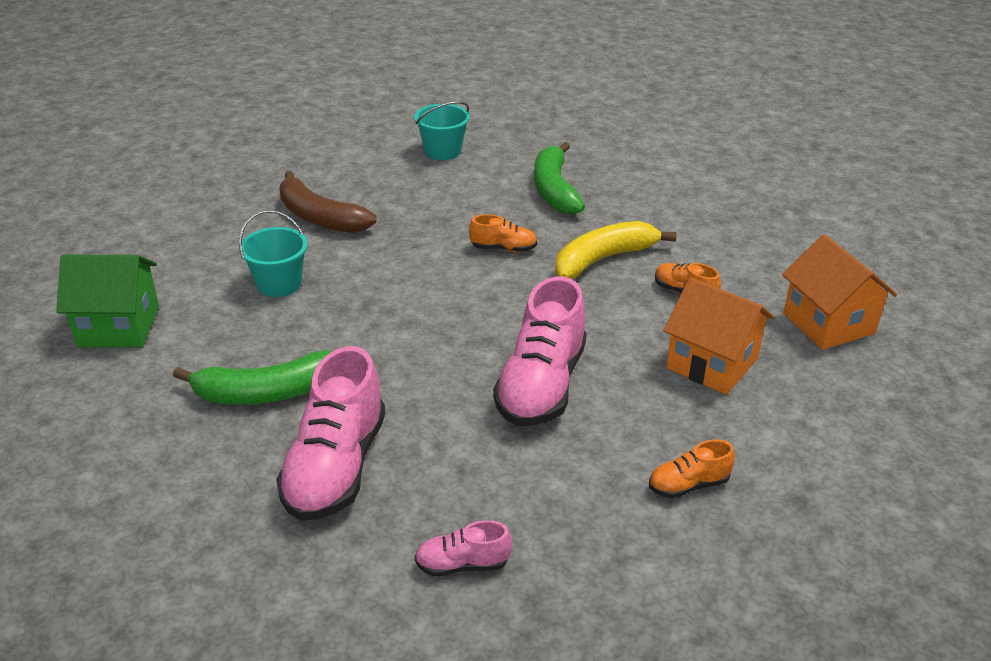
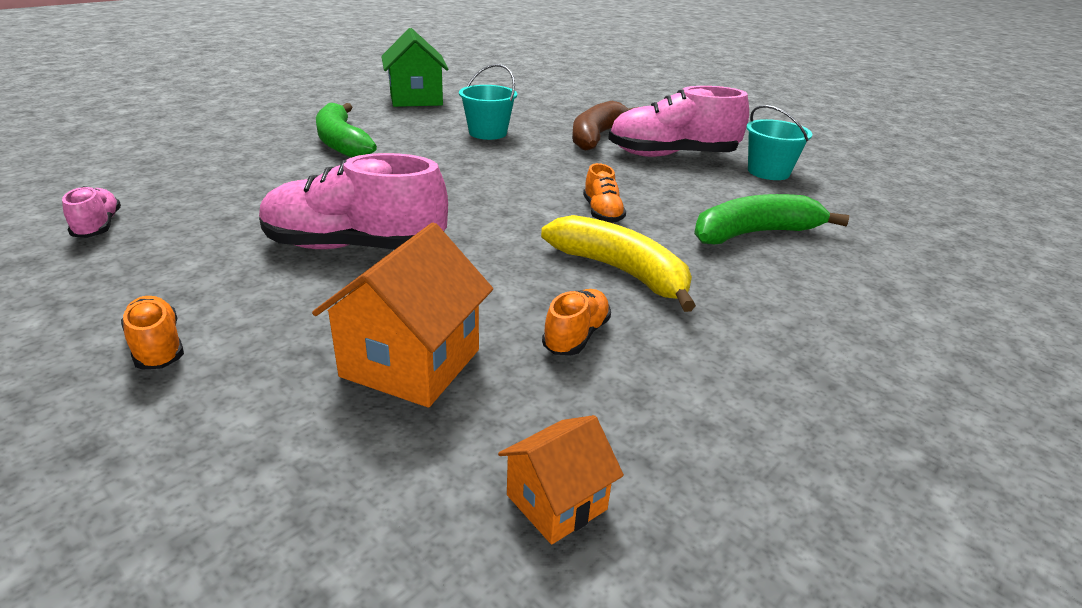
camera: 75 degrees right, 5 degrees down
(336, 467) = (244, 171): pink shoe -> pink shoe (672, 155)
(828, 323) = (556, 502): orange house -> orange house, size x0.57

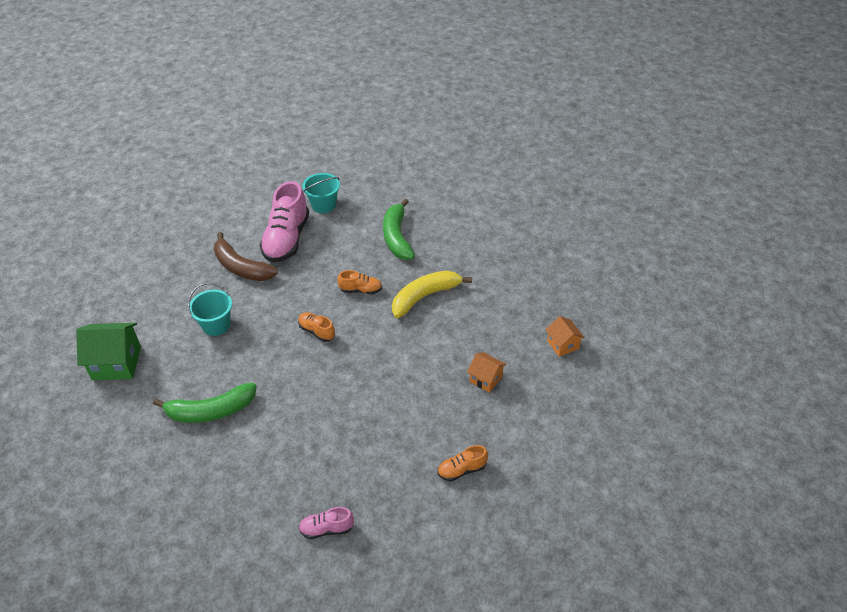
camera: 75 degrees left, 15 degrees up
(355, 247) = (379, 399): pink shoe -> none
(411, 363) = (486, 379): orange house -> orange house, size x0.57
(576, 336) = (474, 323): orange shoe -> orange shoe (317, 331)

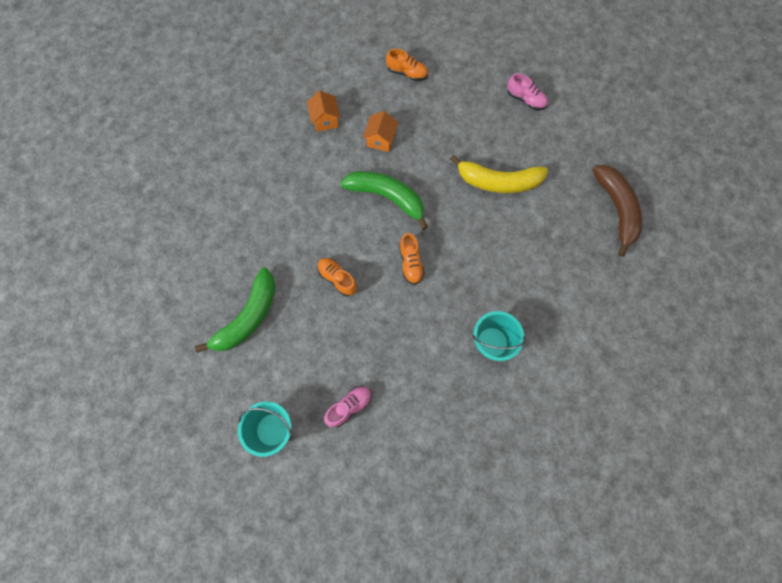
camera: 140 degrees left, 25 degrees up
(116, 363) = (606, 367): green house -> none
(211, 411) = (550, 250): green banana -> green banana (387, 197)
(241, 267) = (421, 402): brown banana -> brown banana (616, 209)
(287, 239) = (349, 406): pink shoe -> pink shoe, size x0.48
(425, 297) = (293, 227): yellow banana -> yellow banana (498, 181)
(563, 344) = (243, 103): orange house -> orange house (381, 140)

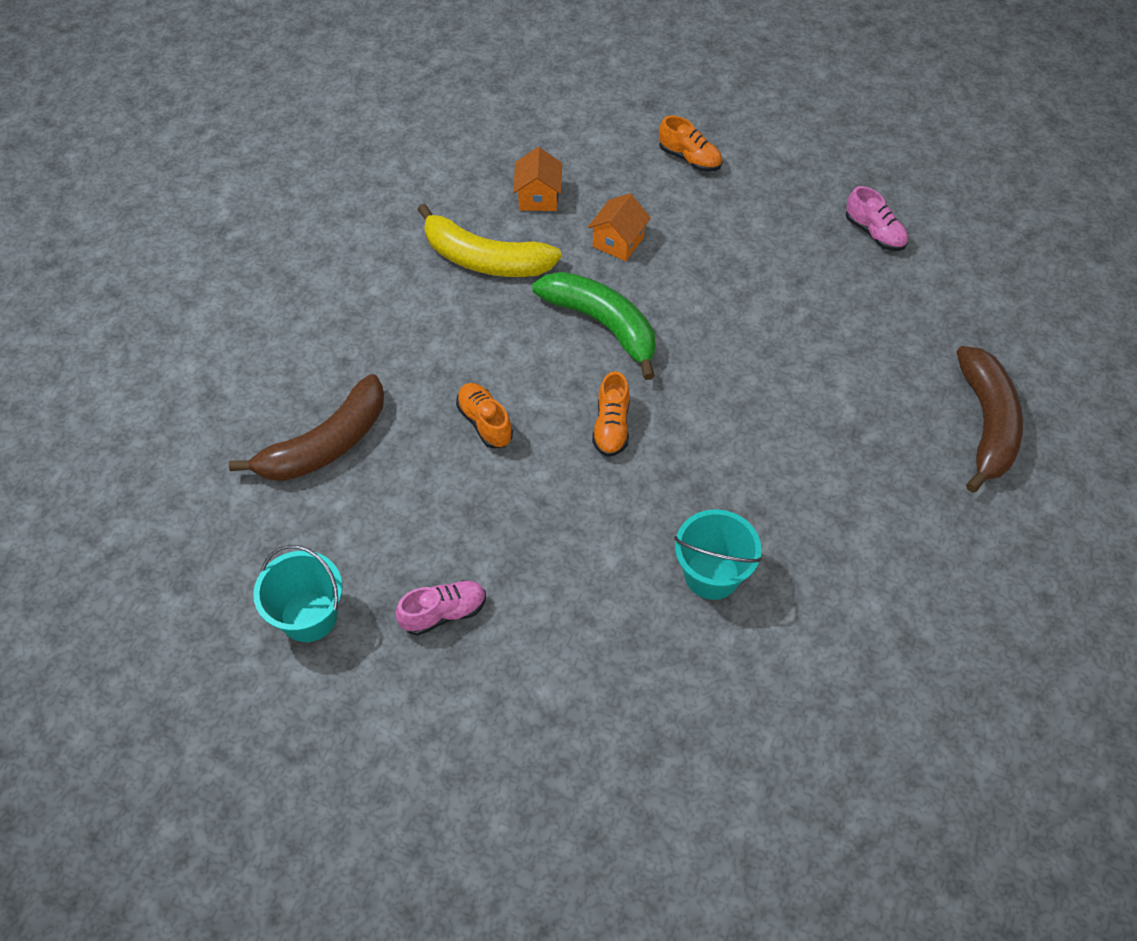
camera: 15 degrees right, 15 degrees down
(248, 317) = (325, 444): green banana -> brown banana
(498, 181) = (793, 340): yellow banana -> yellow banana (485, 259)

